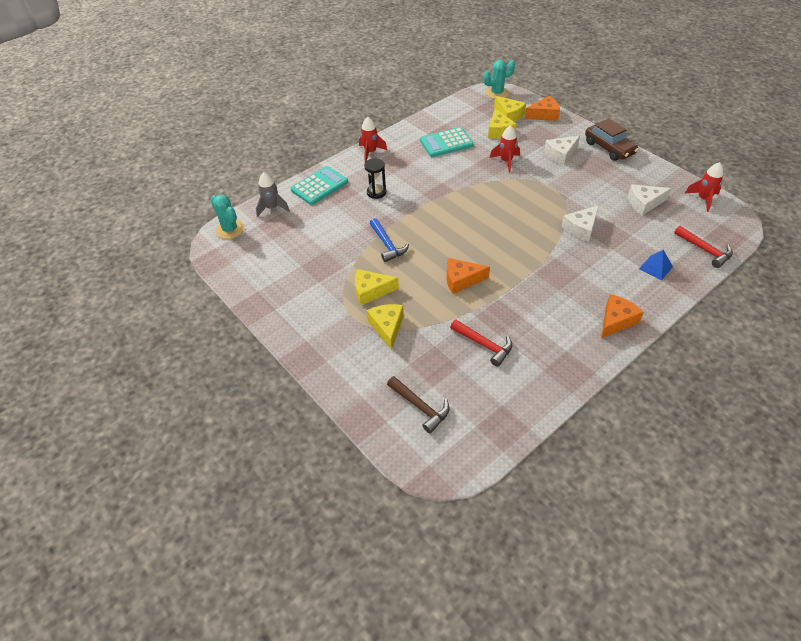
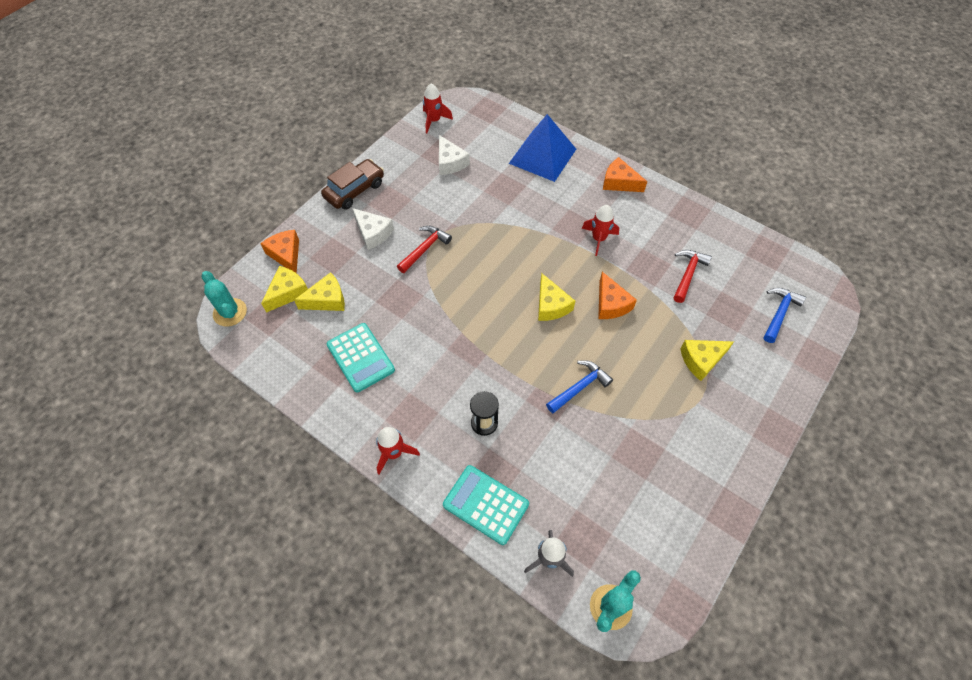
camera: 105 degrees left, 10 degrees up
(371, 291) = (658, 387): yellow cheese -> yellow cheese (551, 305)
(420, 407) = (779, 313): brown hammer -> blue hammer
(506, 161) = (394, 285): red rocket -> red rocket (598, 239)
(581, 228) = (502, 210): white cheese -> none
(655, 267) = (542, 156): blue pyramid -> blue pyramid, size x2.20
(705, 250) = (509, 123): red hammer -> red hammer (425, 249)

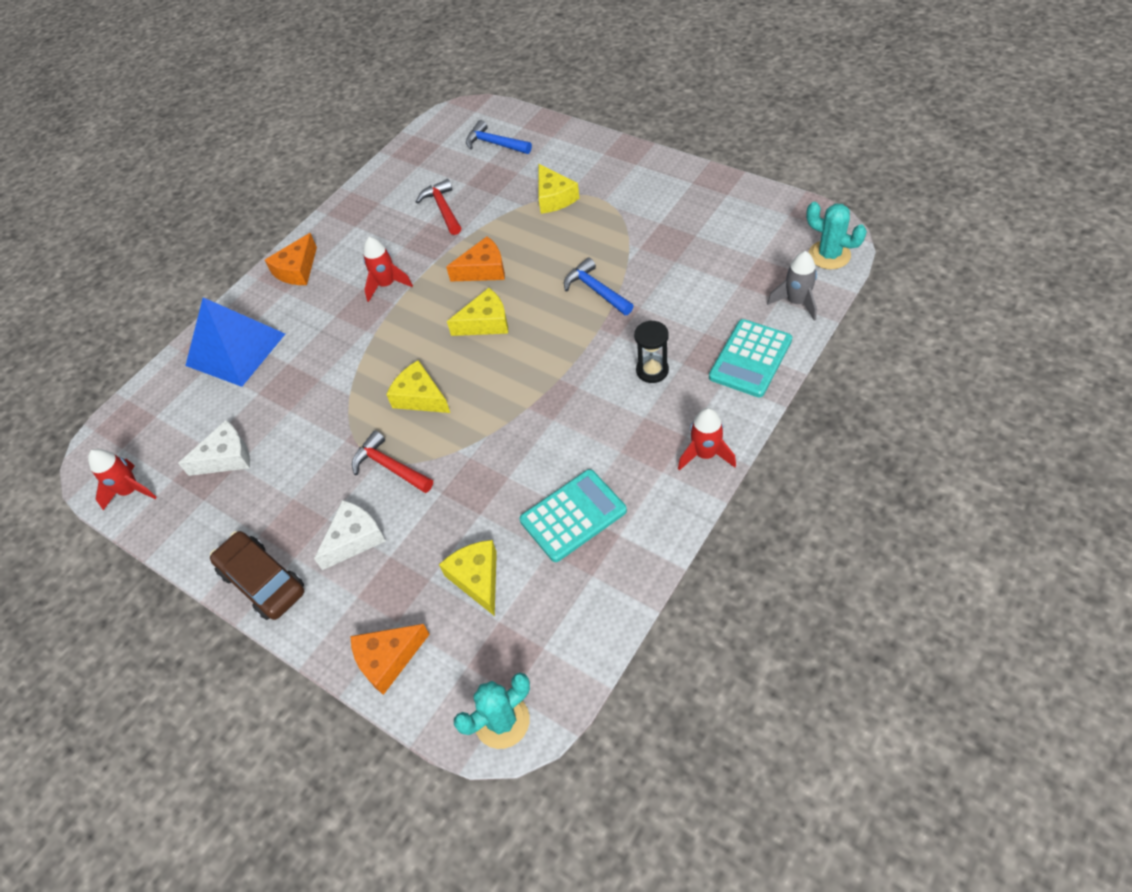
camera: 85 degrees left, 5 degrees down
(288, 292) = (463, 638): yellow cheese -> yellow cheese (420, 397)
(688, 274) = (443, 208): red hammer -> red hammer turned 45 degrees clockwise

